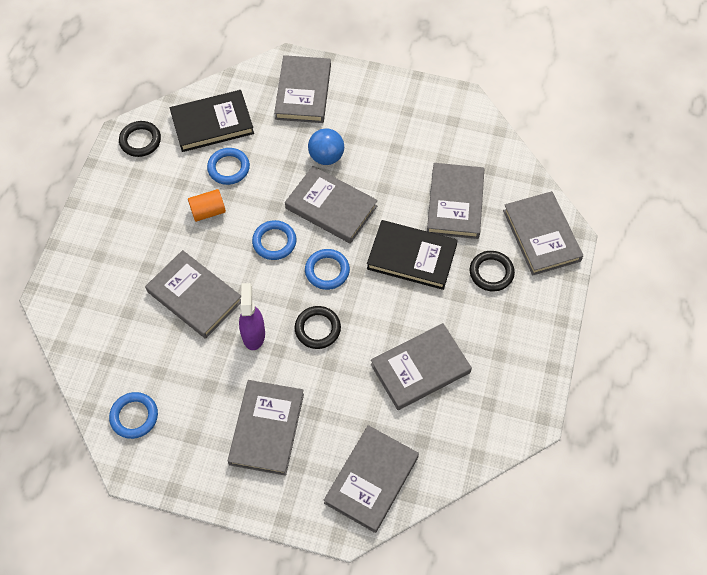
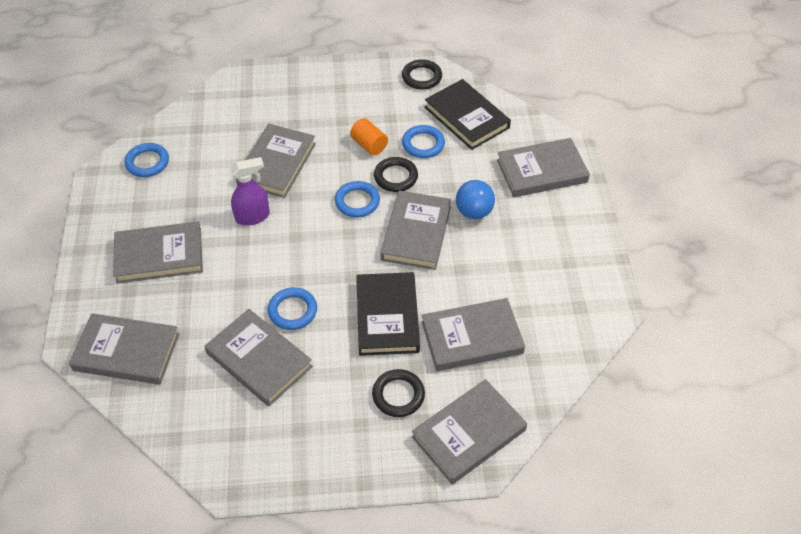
camera: 70 degrees right, 10 degrees down
(317, 329) = (275, 262): black ring -> black ring (395, 177)
(327, 271) = (342, 251): blue ring -> blue ring (292, 311)

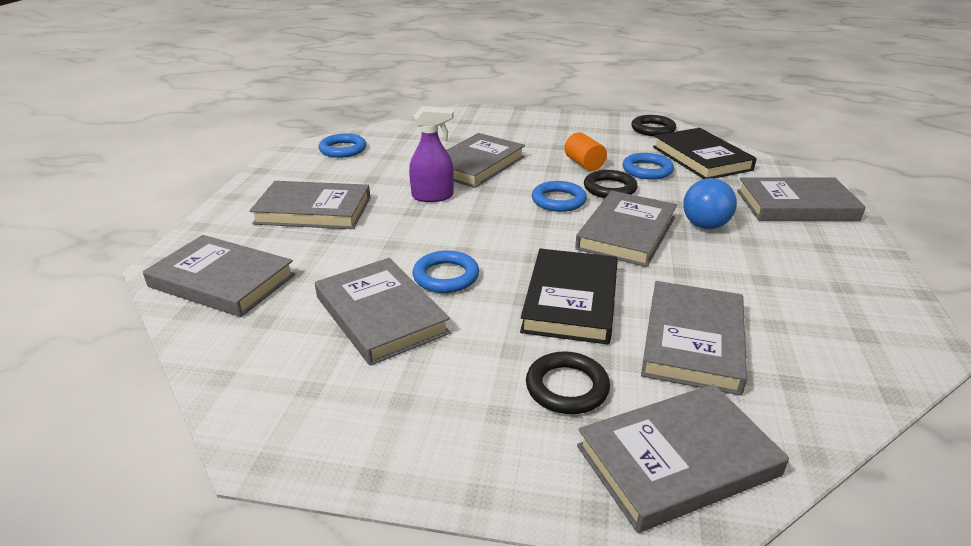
camera: 15 degrees right, 20 degrees down
(472, 337) = (692, 341): grey book -> grey book turned 75 degrees counterclockwise

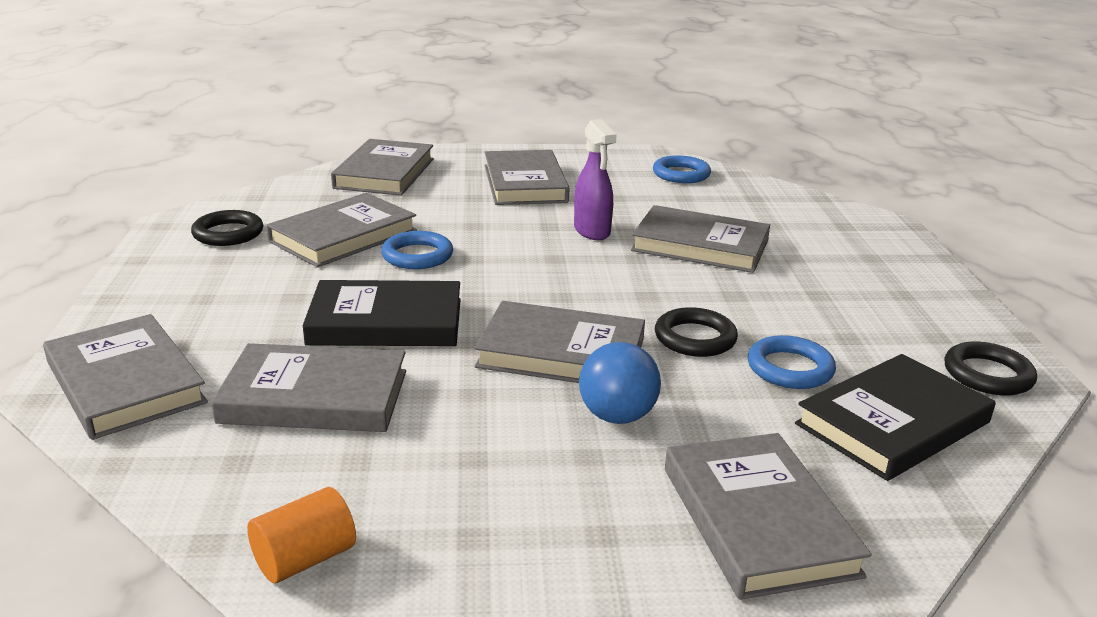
camera: 75 degrees right, 5 degrees down
(558, 200) = (630, 303): blue ring -> none
(567, 387) = (234, 326): black ring -> black ring (228, 233)
(584, 164) = (767, 316): orange cylinder -> orange cylinder (305, 559)

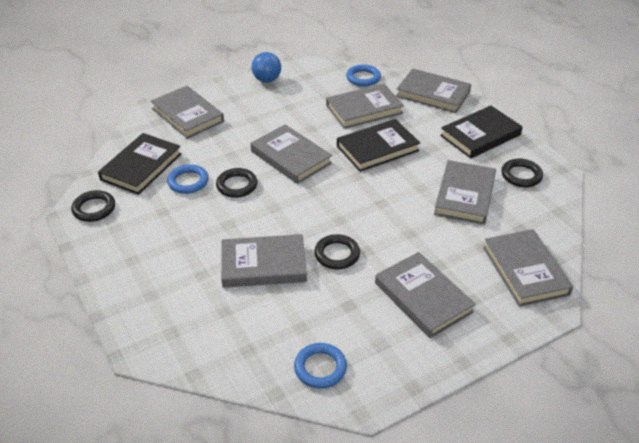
camera: 155 degrees right, 15 degrees up
(183, 291) = (480, 135): none -> black book
(305, 559) = (311, 69): orange cylinder -> none
(417, 256) = (410, 194): blue ring -> blue ring (363, 78)
(561, 353) = (291, 157): grey book -> grey book turned 60 degrees clockwise
(592, 231) = (337, 254): purple spray bottle -> black ring
(617, 416) = (251, 136): blue ball -> blue ball (267, 80)

